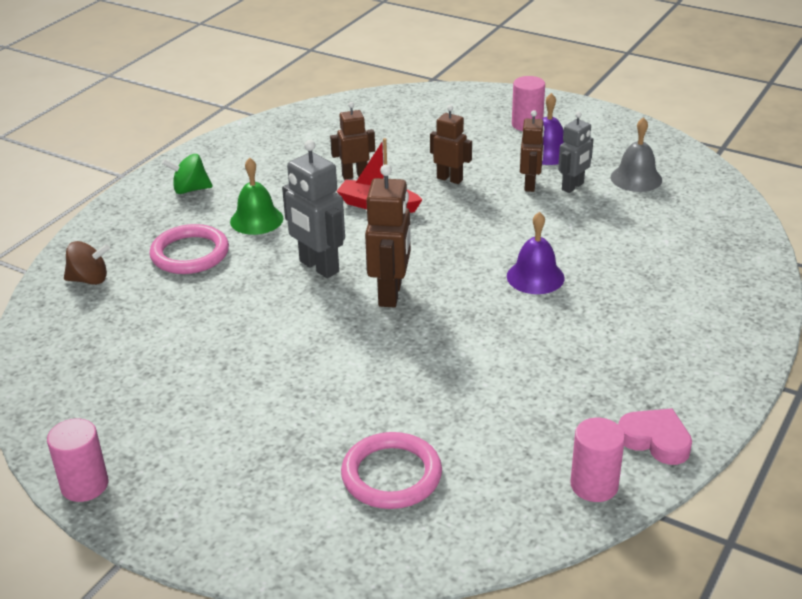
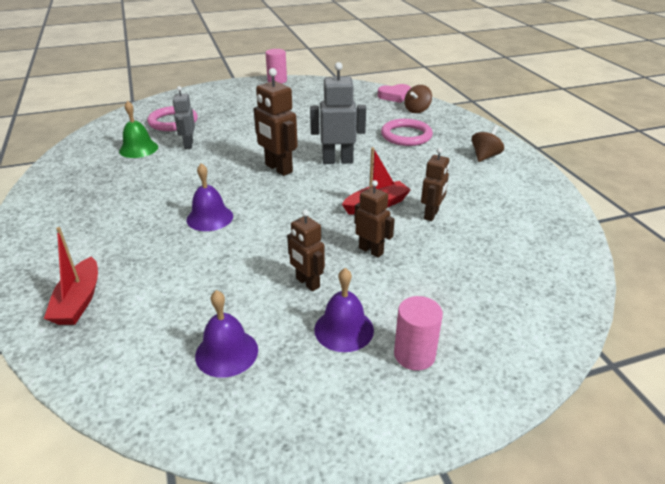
camera: 130 degrees right, 0 degrees up
(190, 189) = (485, 156): green spinning top -> brown spinning top
(256, 220) = (417, 162): green bell -> green bell (138, 149)
(450, 179) = (371, 250): brown robot -> brown robot turned 120 degrees counterclockwise
(573, 187) = (272, 304): grey robot -> grey robot (188, 144)
(594, 485) = (78, 153): pink cylinder -> none
(636, 178) = (226, 352): grey bell -> purple bell
(655, 440) = (57, 179): pink heart -> pink heart (394, 96)
(717, 263) = (79, 301): none -> red boat

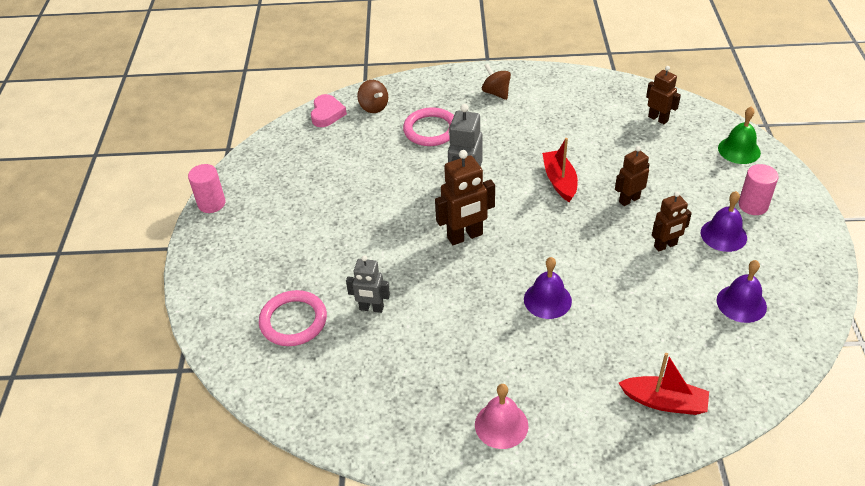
camera: 70 degrees left, 10 degrees up
(66, 213) = (501, 425): none -> pink bell
(138, 149) = (361, 358): green bell -> green bell (739, 150)
(431, 215) = (585, 152): brown robot -> brown robot (658, 119)

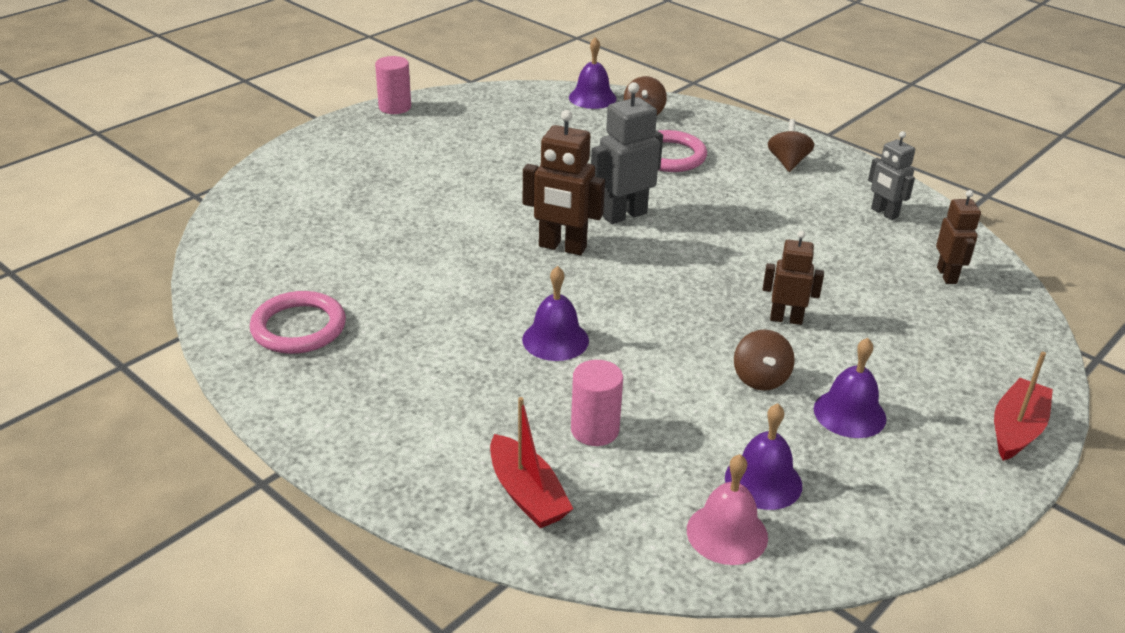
camera: 40 degrees right, 10 degrees down
(293, 321) = (320, 215): pink ring -> pink ring (298, 327)
(327, 114) = (592, 98): pink heart -> purple bell
(371, 308) = (392, 245): grey robot -> grey robot (884, 213)
(501, 425) = (349, 396): pink bell -> pink bell (727, 533)
(559, 181) = (733, 262): red boat -> red boat (1016, 429)
(665, 245) = (760, 379): brown robot -> brown spinning top
(739, 150) = (1009, 357): green bell -> none
(753, 205) = (937, 412): pink cylinder -> pink cylinder (595, 430)

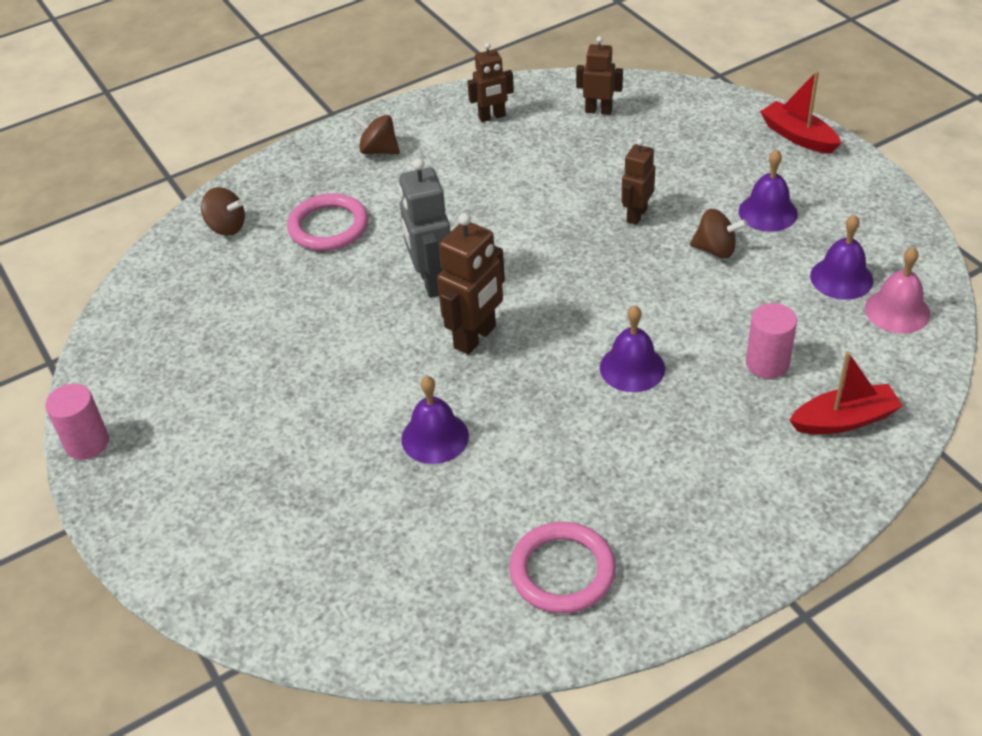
camera: 70 degrees left, 10 degrees up
(592, 98) = (166, 260): purple bell -> purple bell (435, 437)
(884, 213) = (492, 117): grey robot -> brown robot

